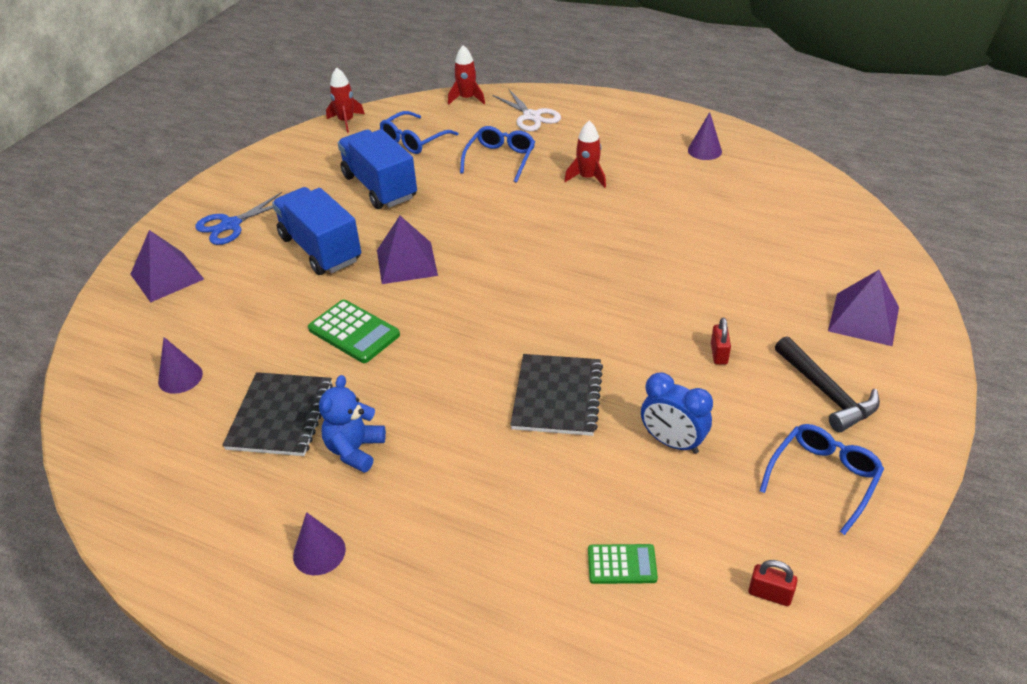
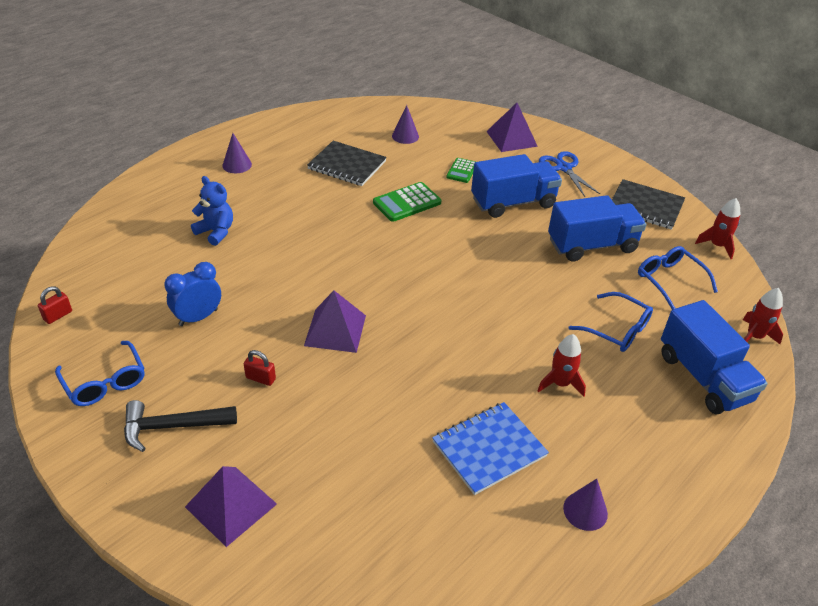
camera: 105 degrees right, 0 degrees up
(355, 450) = (299, 186): blue teddy bear -> blue teddy bear (216, 232)
(406, 262) = (475, 240): purple pyramid -> purple pyramid (335, 330)
(531, 116) = (703, 377): white scissors -> blue truck
(557, 396) = (281, 276): black notebook -> black notebook (645, 206)
(622, 564) = (133, 263): green calculator -> green calculator (462, 171)
(686, 200) = (489, 449): none -> blue notebook

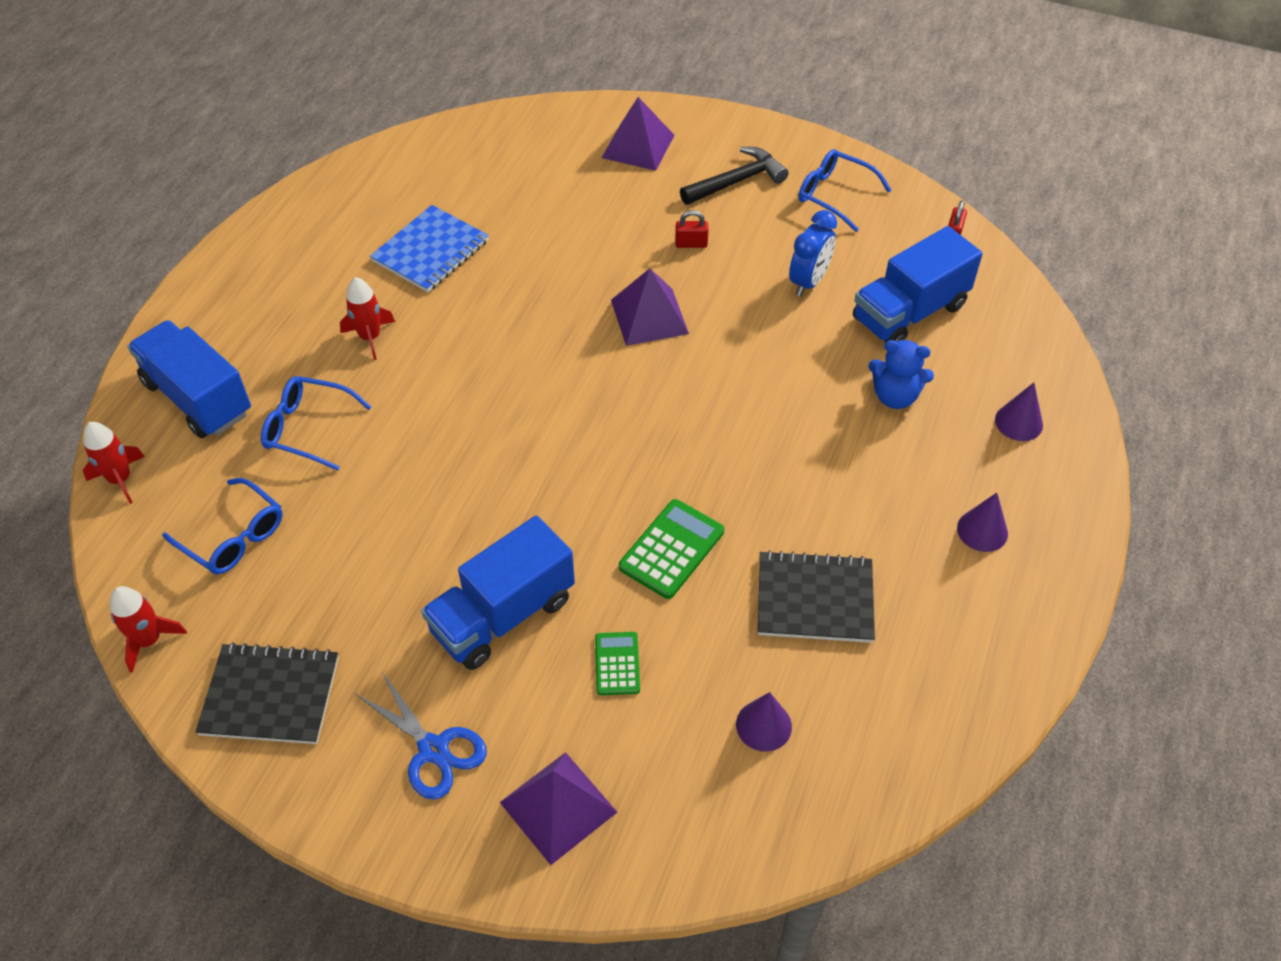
camera: 160 degrees right, 10 degrees up
(585, 511) = (327, 229): purple cone -> purple cone (1019, 422)
(592, 245) = (357, 565): blue truck -> blue truck (909, 312)

